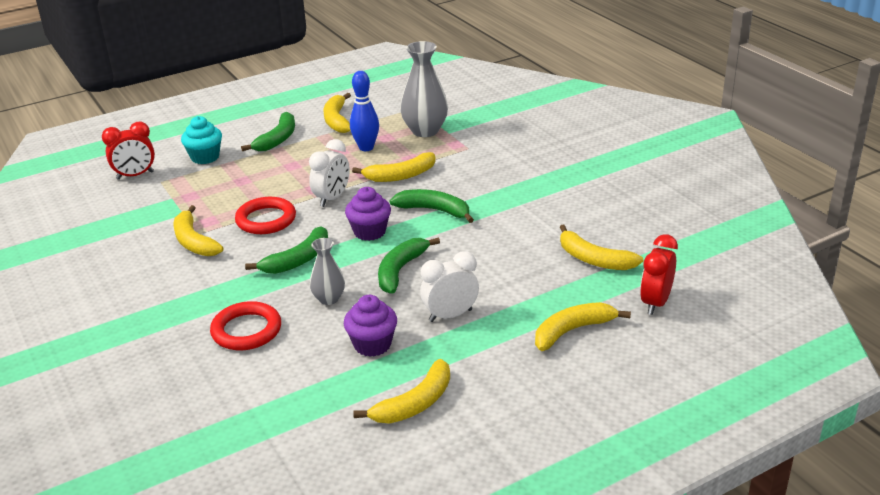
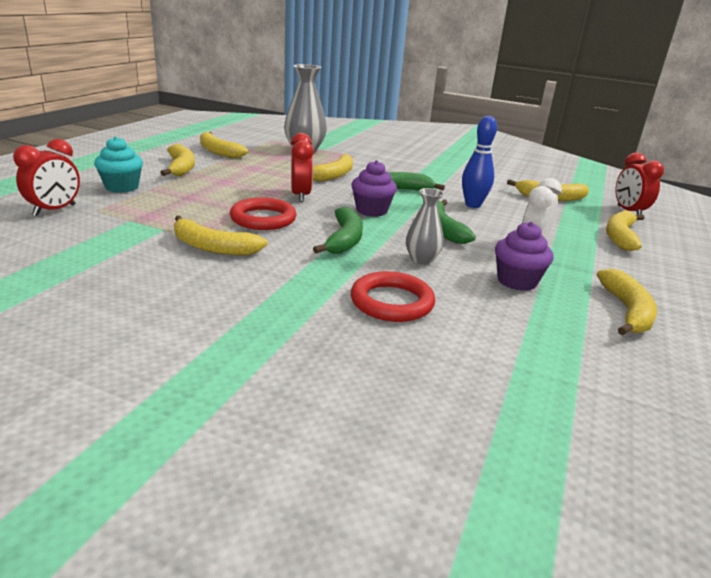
camera: 40 degrees left, 5 degrees down
(277, 139) = (181, 167): green banana -> yellow banana
(332, 198) = (300, 196): white clock -> red clock
(366, 148) = (274, 164): blue bowling pin -> blue bowling pin (473, 205)

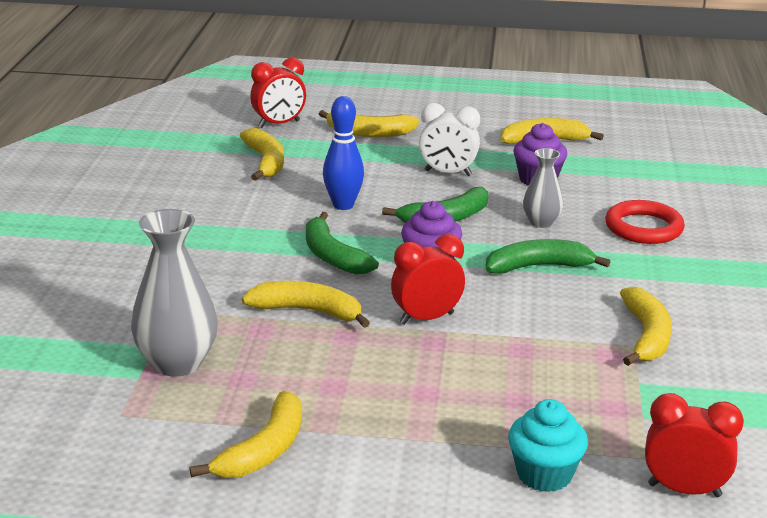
camera: 105 degrees left, 0 degrees up
(181, 167) = (397, 456): yellow banana -> none
(263, 219) = (534, 326): red ring -> none

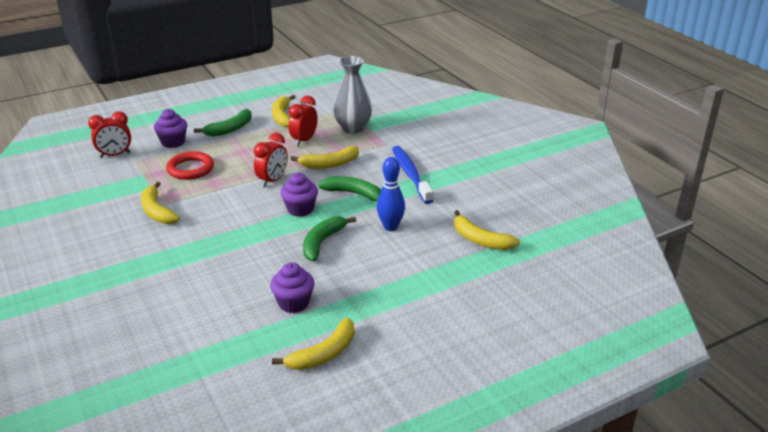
camera: 145 degrees right, 5 degrees up
(219, 252) = (410, 175): none -> blue toothbrush
(279, 124) = (527, 278): red clock -> red clock (304, 140)
(369, 133) = (457, 299): yellow banana -> none
(448, 173) = (359, 281): white clock -> none
(538, 267) = (240, 230): green banana -> green banana (230, 129)
(541, 222) = (262, 263): grey vase -> none
(544, 474) = (173, 142): turquoise cupcake -> purple cupcake
(643, 228) = (192, 287): red ring -> red ring (190, 169)

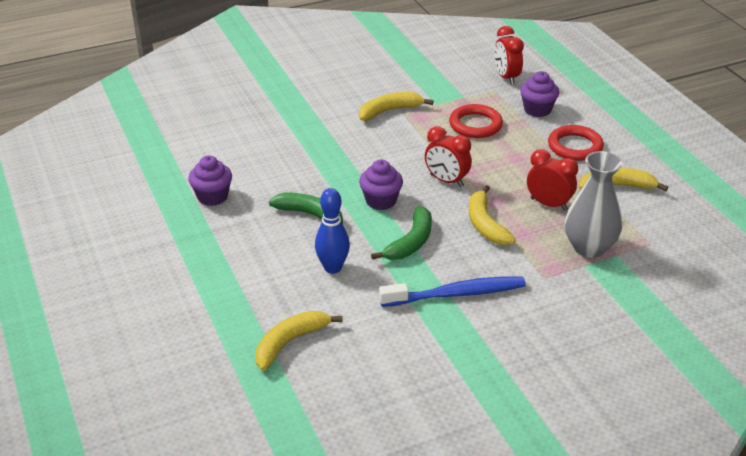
camera: 95 degrees right, 5 degrees up
(230, 129) = (575, 146): green banana -> red ring
(324, 354) = (133, 214): yellow banana -> none

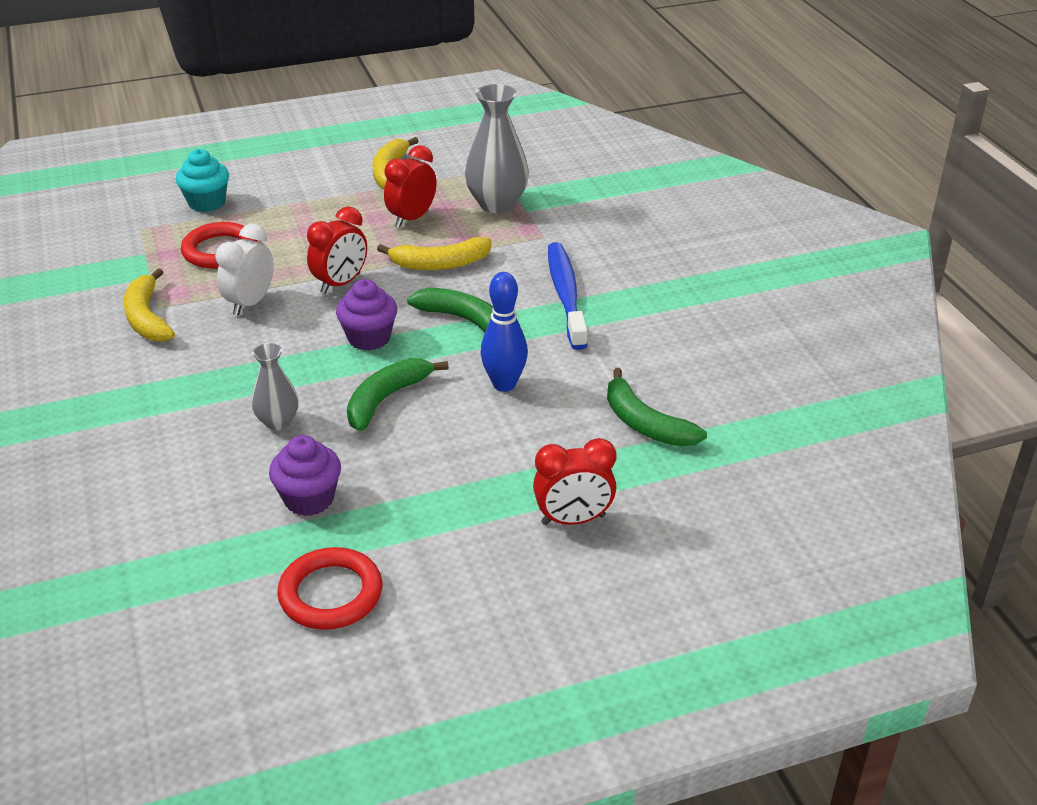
camera: 85 degrees left, 0 degrees up
(286, 175) = (278, 421): none -> grey vase
(289, 342) = (645, 424): yellow banana -> green banana
(414, 146) = (250, 303): none -> white clock
(506, 77) = (113, 216): red clock -> red clock (573, 520)
(537, 110) = (207, 203): purple cupcake -> turquoise cupcake
(575, 146) = (301, 188): red ring -> red ring (331, 594)

